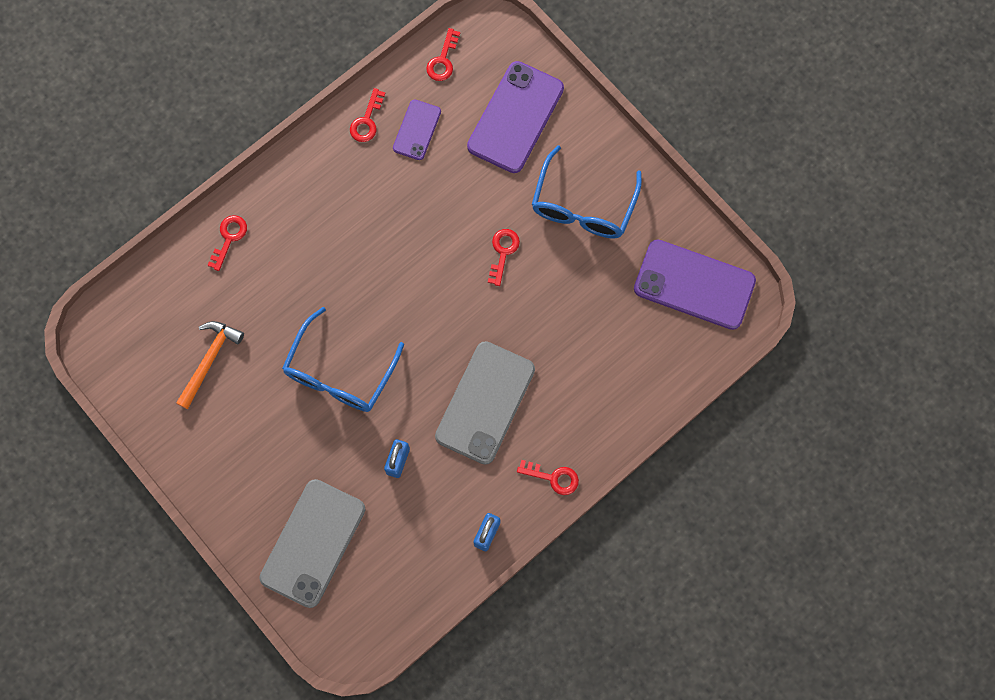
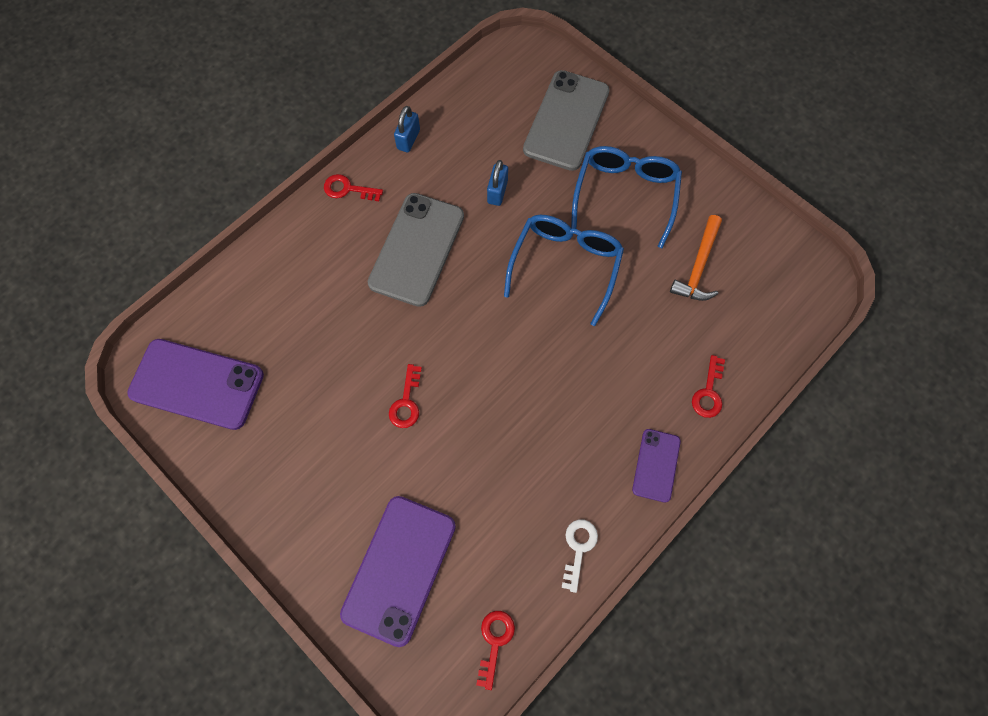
camera: 175 degrees right, 5 degrees down
(367, 121) = (578, 548): red key -> white key
(416, 130) = (517, 541): purple phone -> purple phone (656, 465)
(583, 206) = (317, 463): blue glasses -> blue glasses (625, 194)

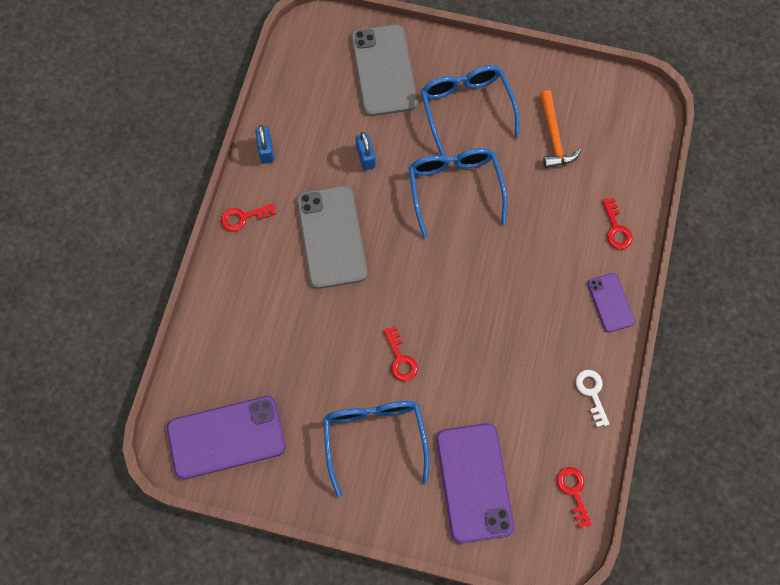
camera: 30 degrees left, 0 degrees up
(331, 465) = (374, 438): none -> blue glasses

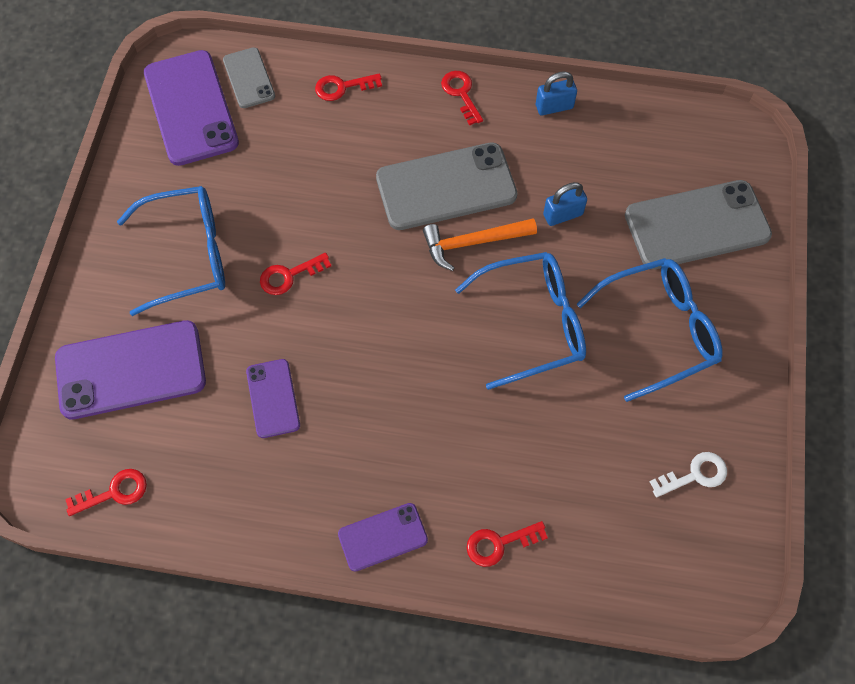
camera: 85 degrees right, 5 degrees down
(201, 387) = (248, 78): none -> grey phone
(223, 309) = (342, 87): none -> red key
(503, 374) = (273, 398): none -> purple phone
(553, 137) = (635, 450): orange hammer -> orange hammer (473, 242)
(592, 393) = (249, 513): white key -> white key (695, 475)

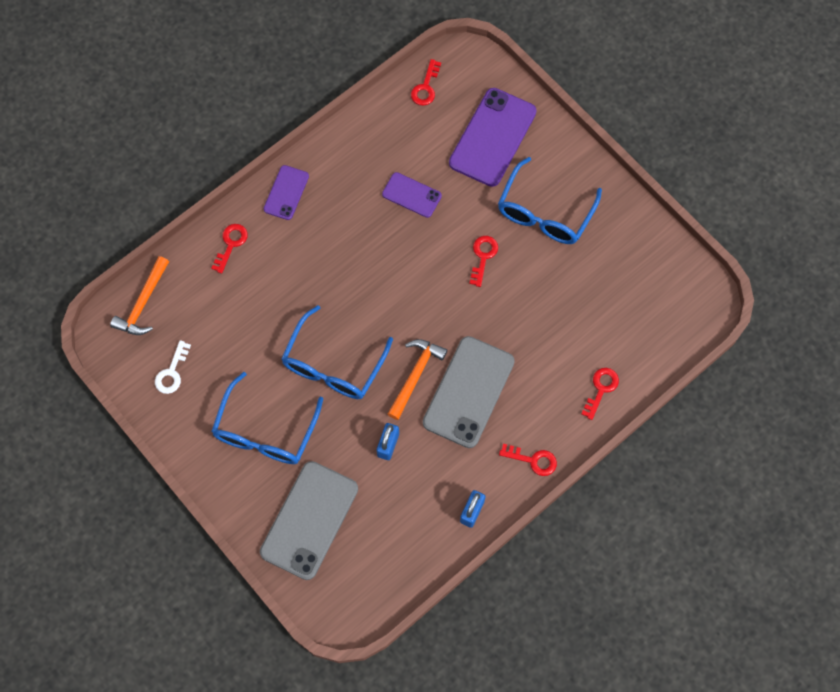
camera: 130 degrees right, 5 degrees up
(190, 108) = (660, 285): purple phone -> none
(248, 78) = (657, 337): grey phone -> none
(655, 579) = (143, 303): none -> orange hammer

